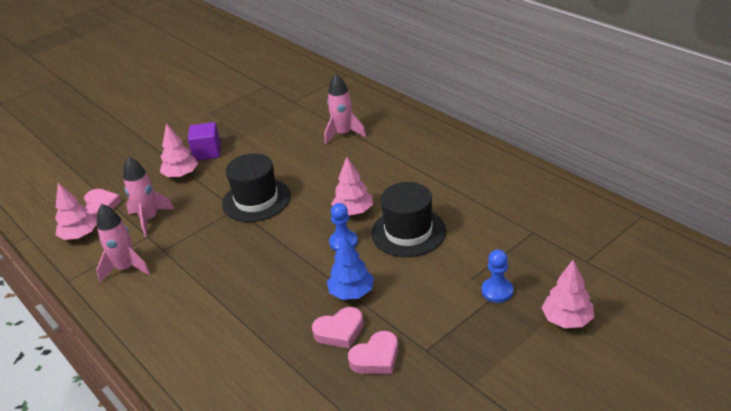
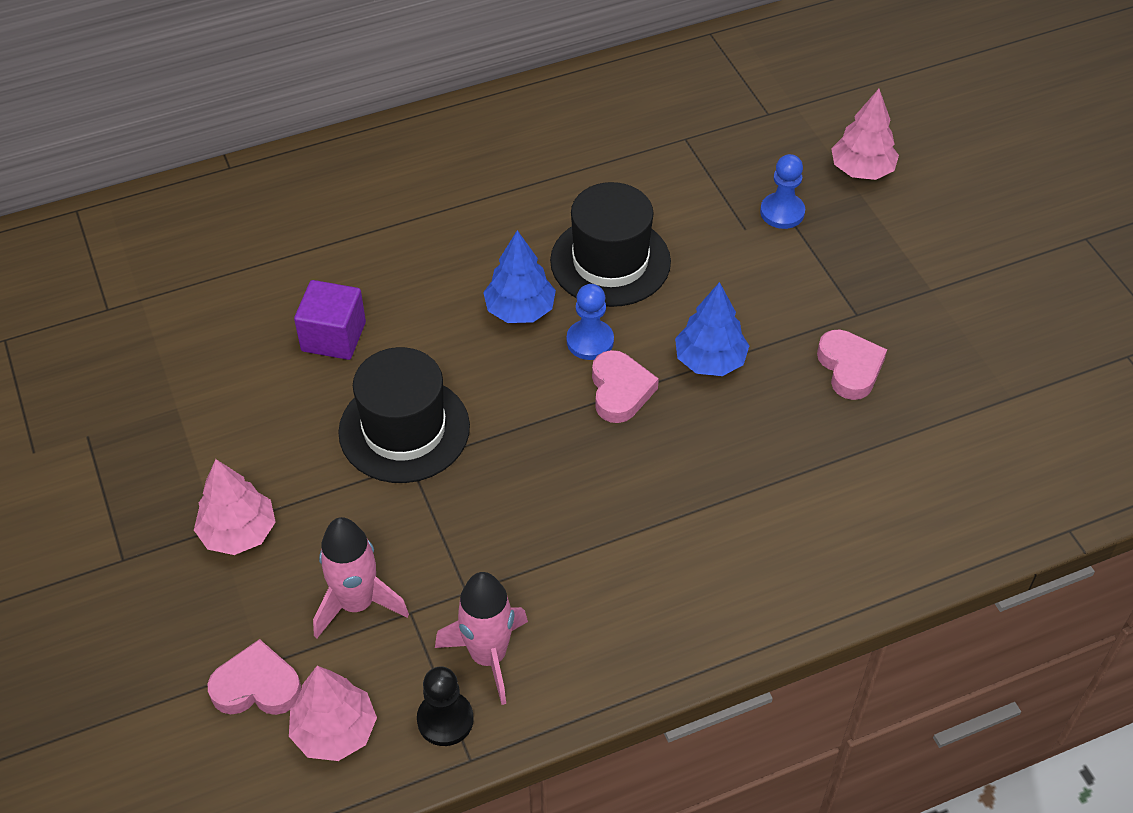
camera: 75 degrees left, 15 degrees up
(88, 266) = (445, 720): none -> black pawn
(207, 152) = (188, 478): purple cube -> purple cube (333, 337)
(339, 331) = (783, 393): pink heart -> pink heart (620, 391)
(343, 134) = (286, 266): pink rocket -> none
(353, 211) = (520, 310): pink tree -> blue tree

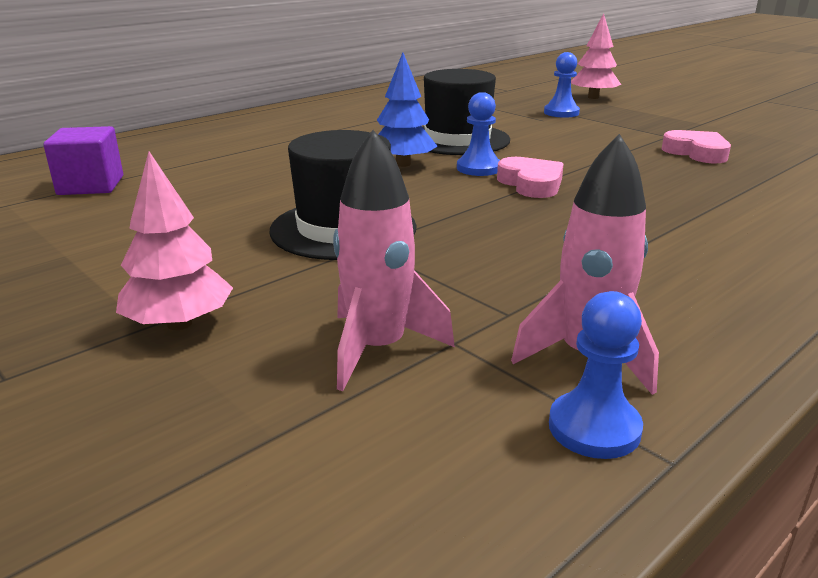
camera: 20 degrees left, 25 degrees down
(257, 686) = (276, 462): pink heart -> none
(333, 337) = (233, 196): purple cube -> purple cube (91, 185)
(335, 731) = (440, 484): pink tree -> none
(445, 720) = (594, 428): black pawn -> blue pawn
(710, 360) = (587, 163): blue tree -> none

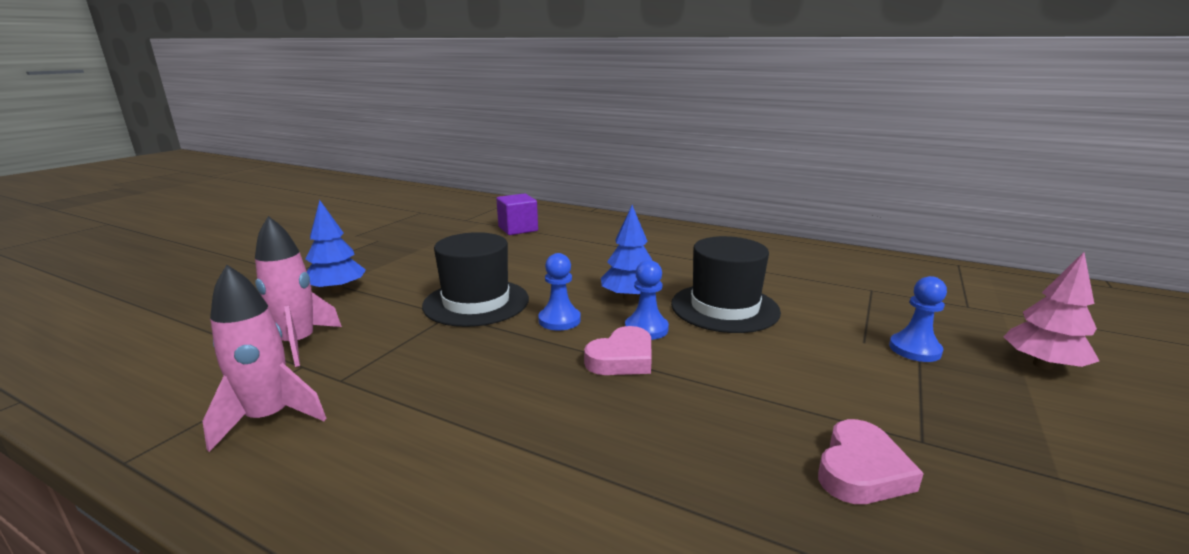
camera: 70 degrees right, 5 degrees down
(179, 324) = (337, 290): pink tree -> blue tree
(594, 428) = (177, 427): blue pawn -> blue pawn (559, 320)

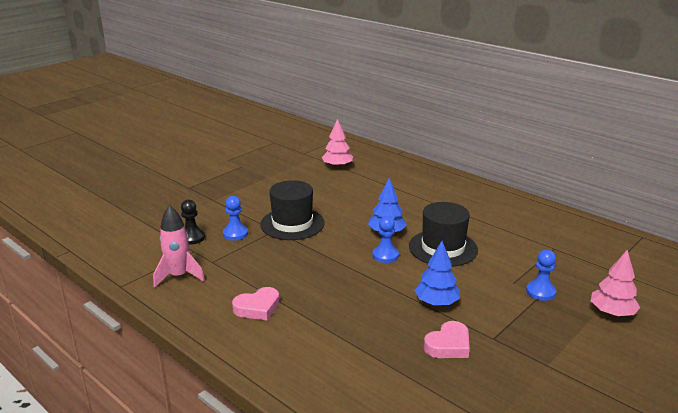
camera: 15 degrees right, 5 degrees up
(298, 344) = (192, 238): pink rocket -> black pawn
(337, 290) = (214, 204): blue tree -> blue tree (436, 303)
(518, 229) = (337, 166): purple cube -> pink tree
(559, 320) = (337, 242): blue pawn -> blue pawn (235, 234)
(622, 359) = (361, 272): pink heart -> pink heart (257, 307)

